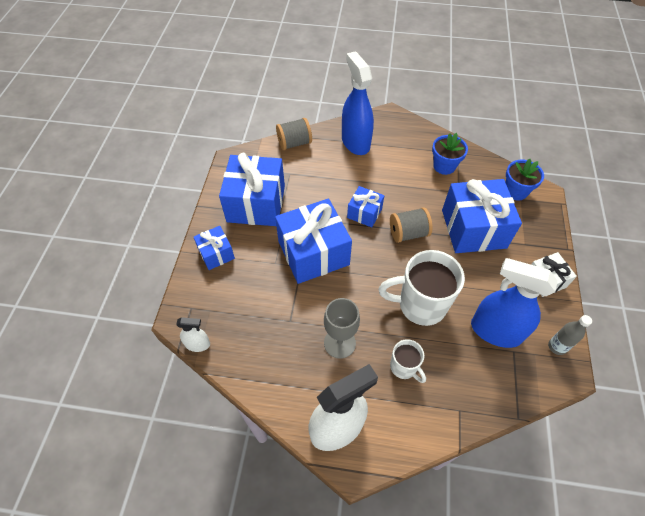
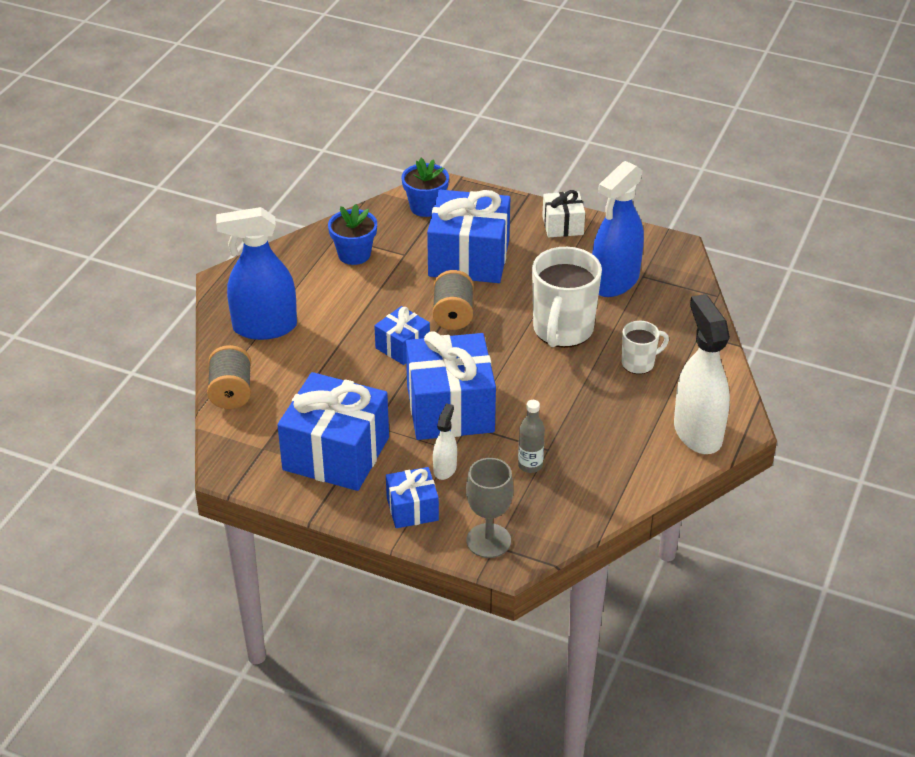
camera: 75 degrees left, 15 degrees down
(198, 344) = (555, 543): white spray bottle -> white spray bottle (445, 469)
(339, 343) = (593, 410): grey goblet -> grey goblet (488, 541)
(557, 346) = (646, 244): grey bottle -> grey bottle (530, 465)

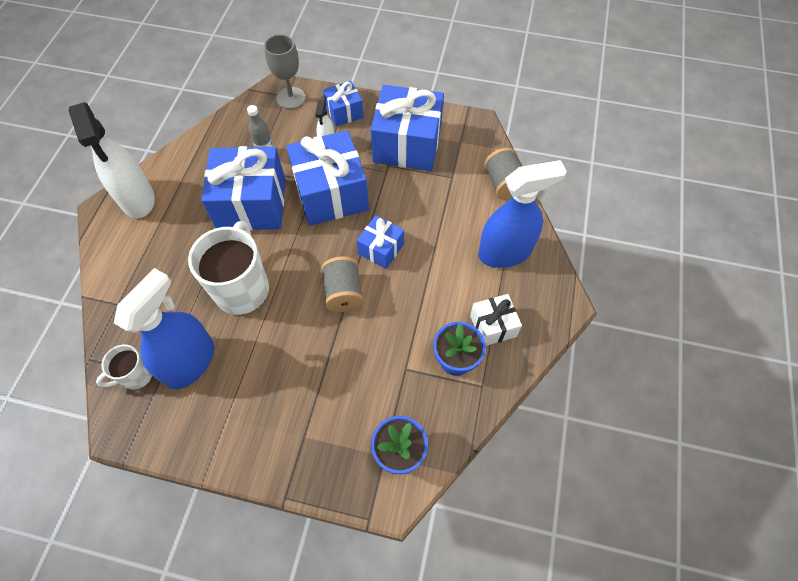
camera: 170 degrees right, 20 degrees up
(469, 258) = (339, 373): blue gift -> blue gift (251, 204)
(562, 225) = (242, 446): white gift -> white gift (493, 326)
(639, 363) = (176, 261): white mug -> white mug (136, 376)

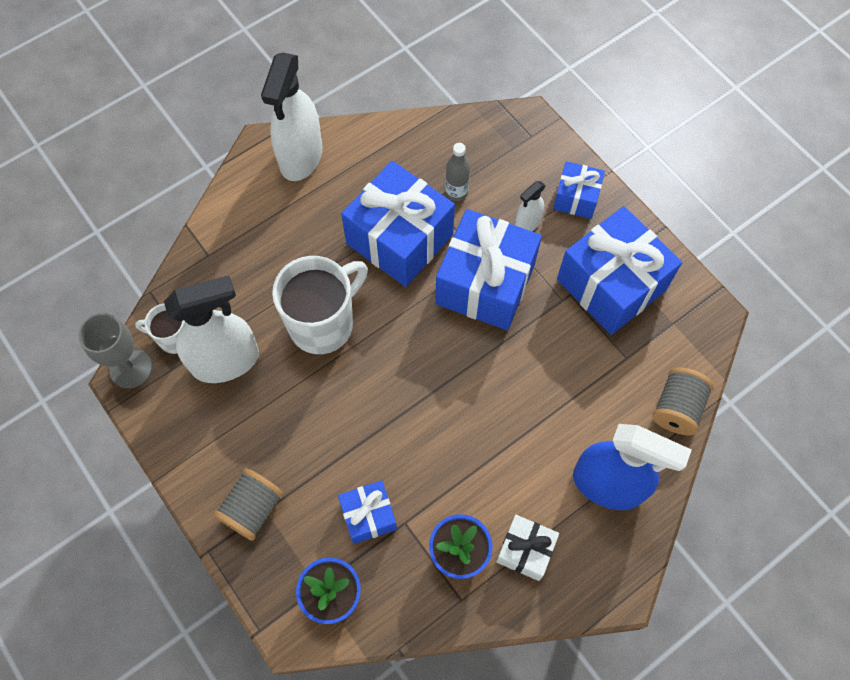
camera: 40 degrees right, 5 degrees up
(190, 362) = (226, 361): blue spray bottle -> white spray bottle
(291, 98) = (533, 142): grey goblet -> grey goblet (130, 368)
(343, 293) = (410, 400): grey spool -> grey spool (253, 509)
(381, 249) = (484, 382): blue gift -> blue gift (368, 516)

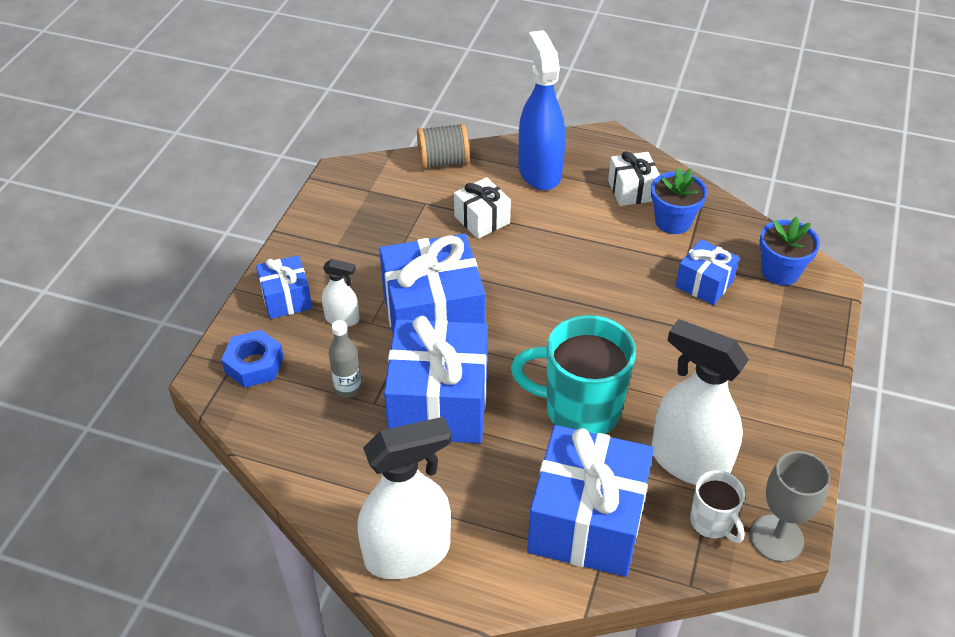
camera: 125 degrees left, 20 degrees down
(253, 509) = (781, 356): grey spool -> none
(323, 323) = (580, 409): white mug -> turquoise mug
(521, 148) = (254, 364): none -> blue nut
(573, 390) = (482, 219): none -> white gift
(611, 284) = (363, 238): blue gift -> blue gift (587, 521)

